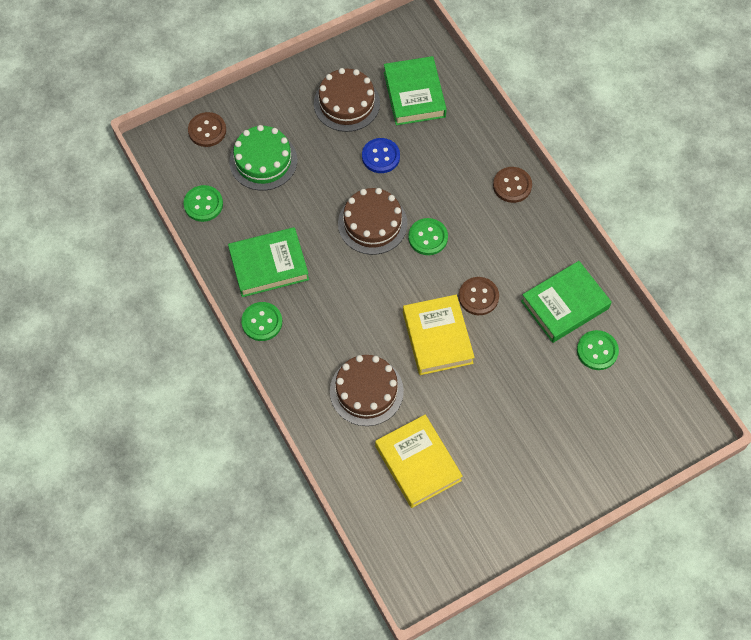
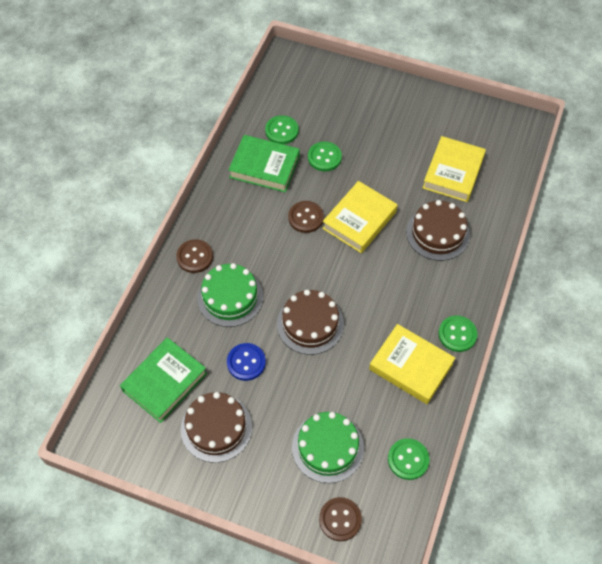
camera: 130 degrees left, 5 degrees down
(269, 265) = (411, 366): green book -> yellow book
(428, 237) = (288, 279): green button -> green button (324, 157)
(449, 185) = (230, 297): none -> green cake

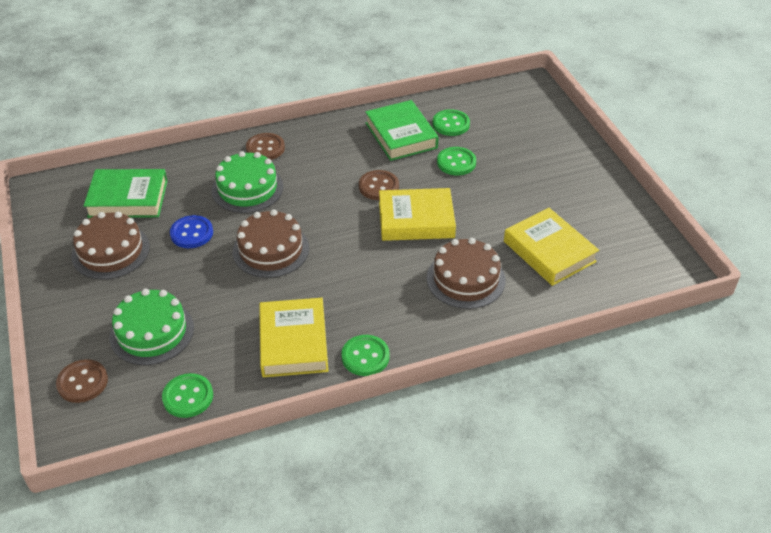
camera: 50 degrees right, 15 degrees down
(453, 172) = (549, 251): yellow book -> yellow book turned 75 degrees clockwise

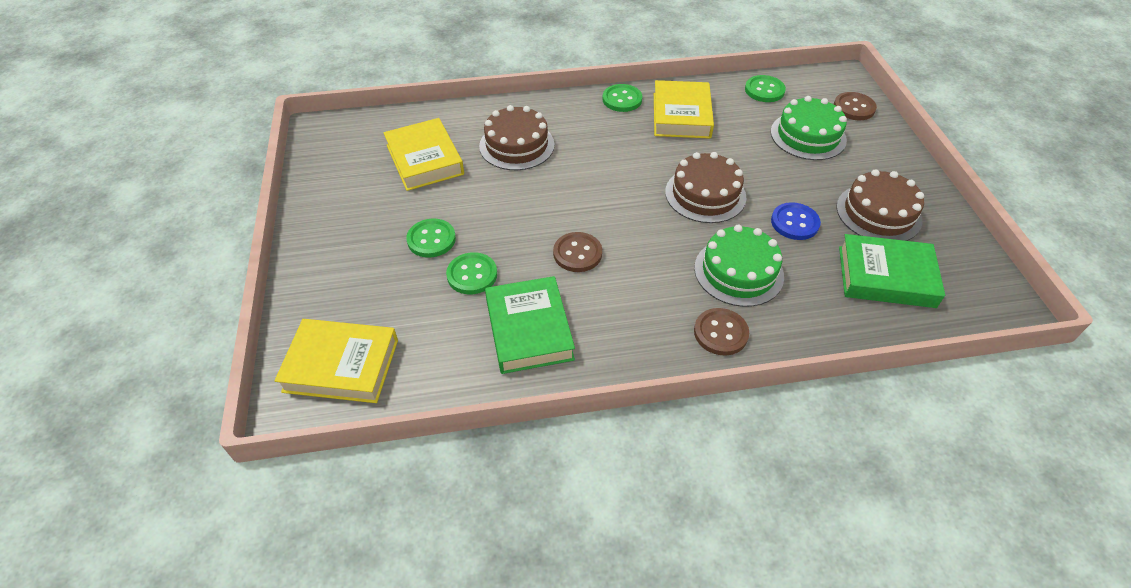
camera: 170 degrees left, 5 degrees up
(416, 220) = (545, 207): yellow book -> yellow book (341, 365)
(451, 124) = (452, 340): green button -> green button (431, 239)

